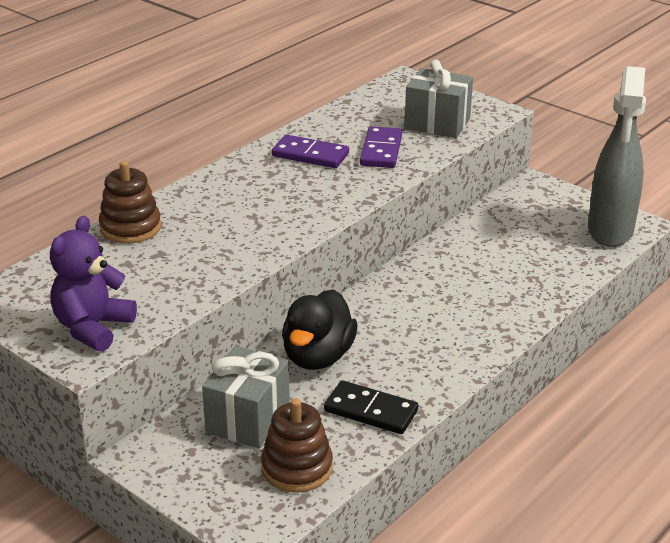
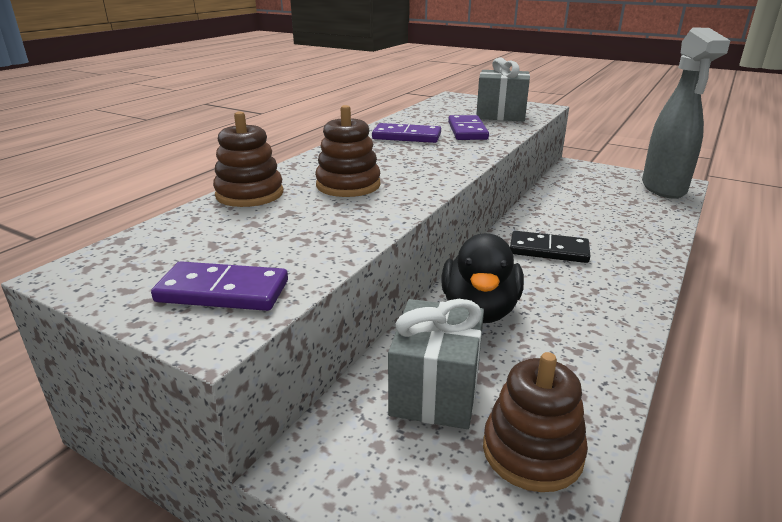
camera: 10 degrees left, 5 degrees down
(93, 328) = (222, 291): purple teddy bear -> purple domino
(222, 224) = (348, 185): none -> brown stacking toy
(371, 411) = (575, 363): black domino -> black domino (548, 250)

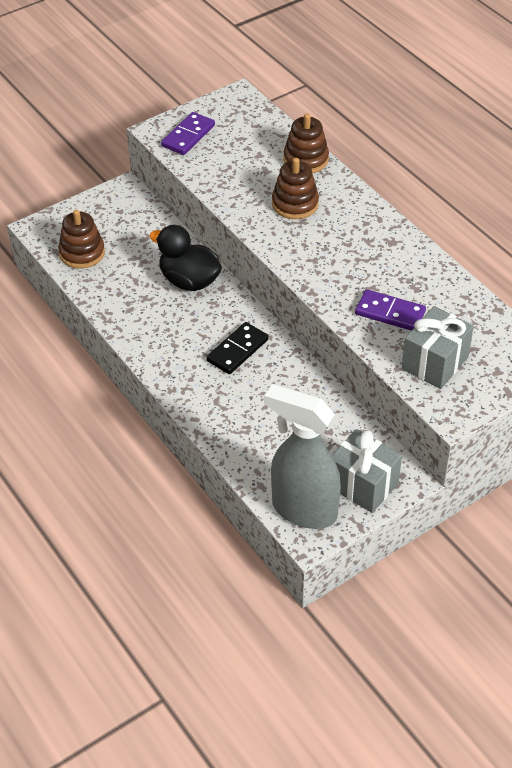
camera: 115 degrees right, 20 degrees up
(406, 137) = (393, 267): purple domino -> none
(435, 391) = (137, 238): grey gift -> grey gift (363, 485)

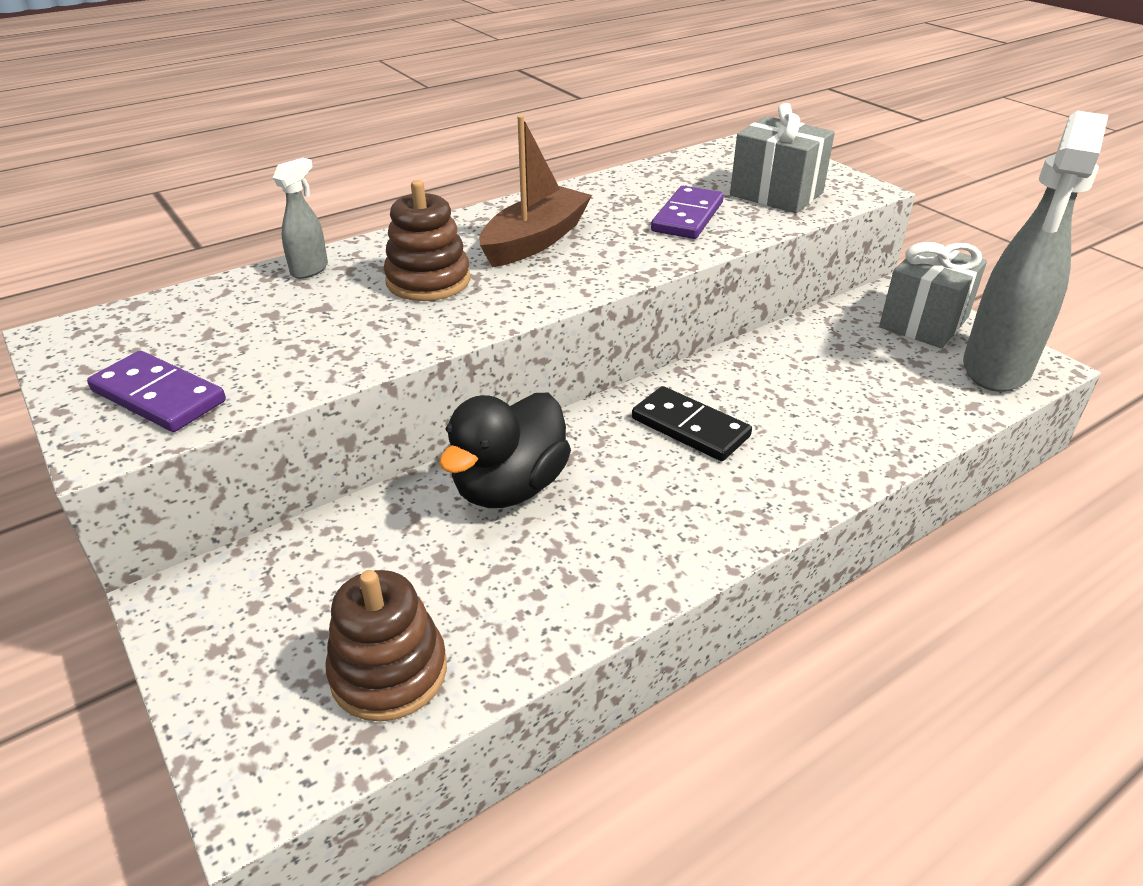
camera: 90 degrees left, 10 degrees down
(306, 159) = (310, 269): brown stacking toy -> grey spray bottle
(348, 243) = (535, 240): none -> brown boat

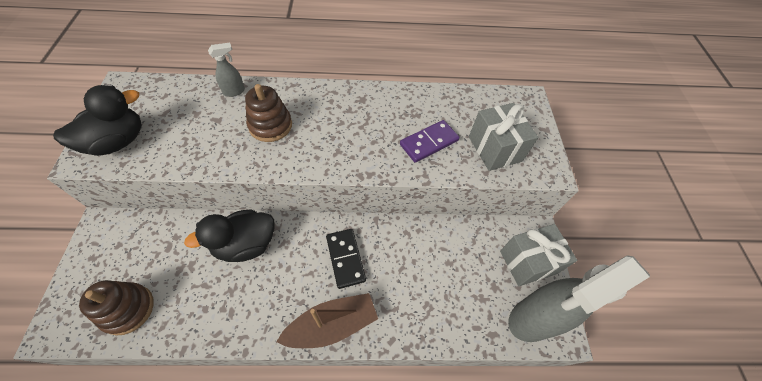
camera: 30 degrees right, 20 degrees up
(158, 396) = (117, 142): purple domino -> black duck
(535, 240) = (340, 122): brown boat -> brown boat (332, 325)

